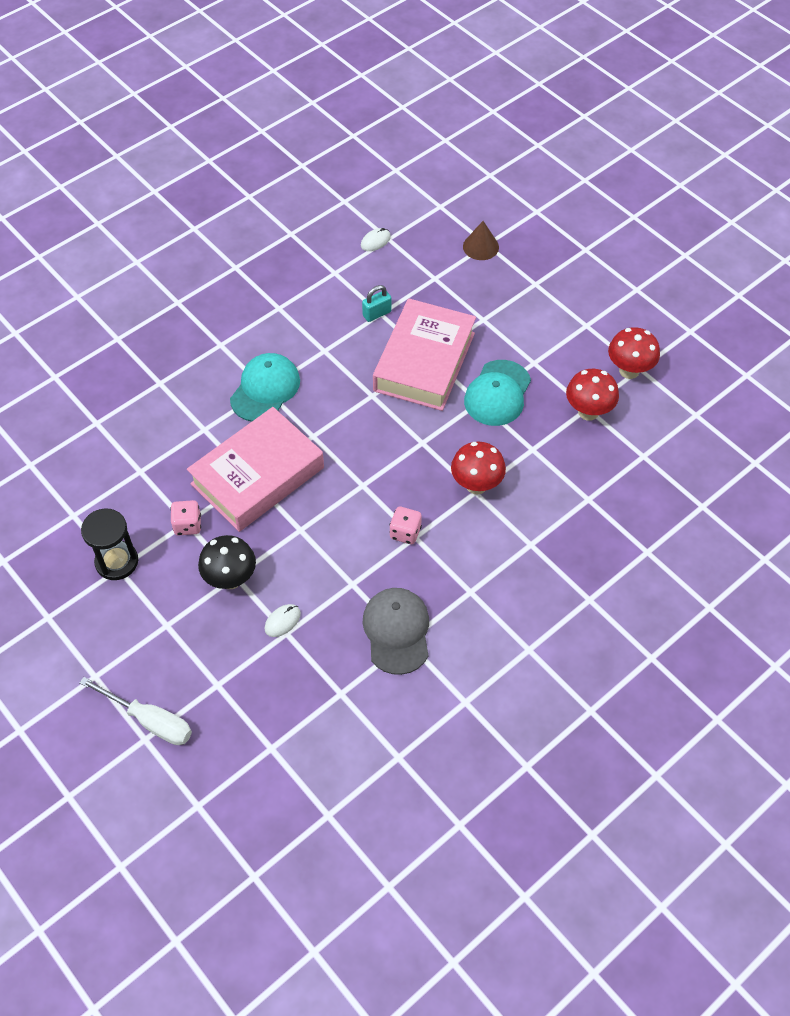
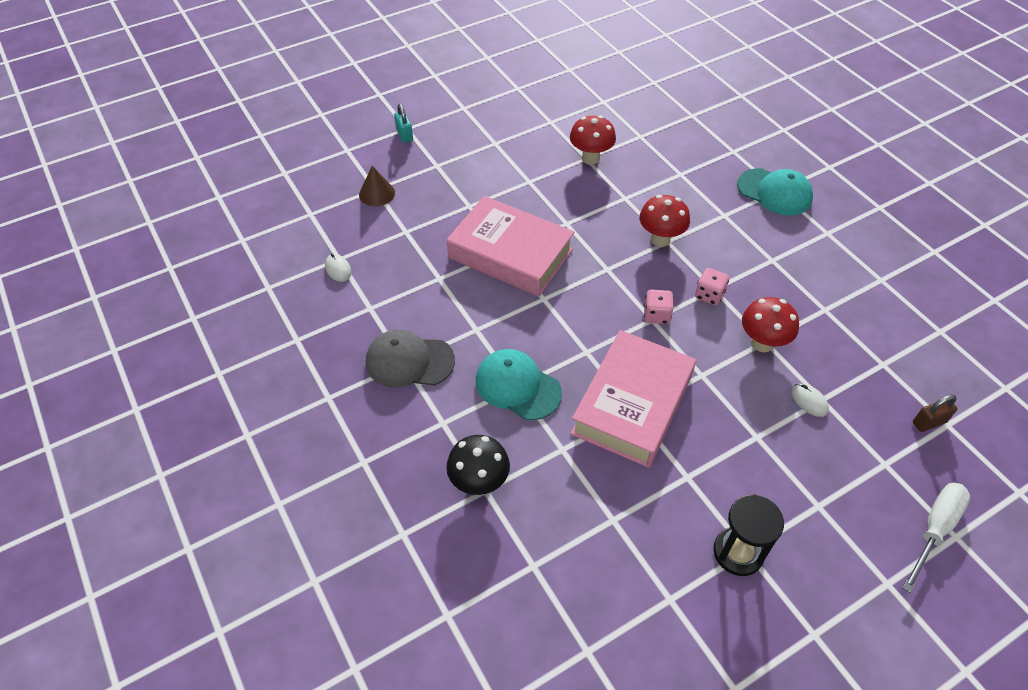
camera: 80 degrees left, 5 degrees down
(188, 525) = (691, 476): pink dice -> pink dice (656, 315)
(230, 579) = (761, 441): black mushroom -> black mushroom (479, 483)
(258, 476) = (632, 404): pink book -> pink book turned 60 degrees clockwise
(271, 730) = (929, 422): none -> brown padlock
(377, 313) = (438, 281): turquoise padlock -> turquoise padlock (404, 135)
(397, 631) = (815, 315): grey cap -> grey cap (409, 361)
(497, 393) = (559, 210): turquoise cap -> turquoise cap (774, 192)
(629, 371) = (551, 128): red mushroom -> red mushroom (762, 343)

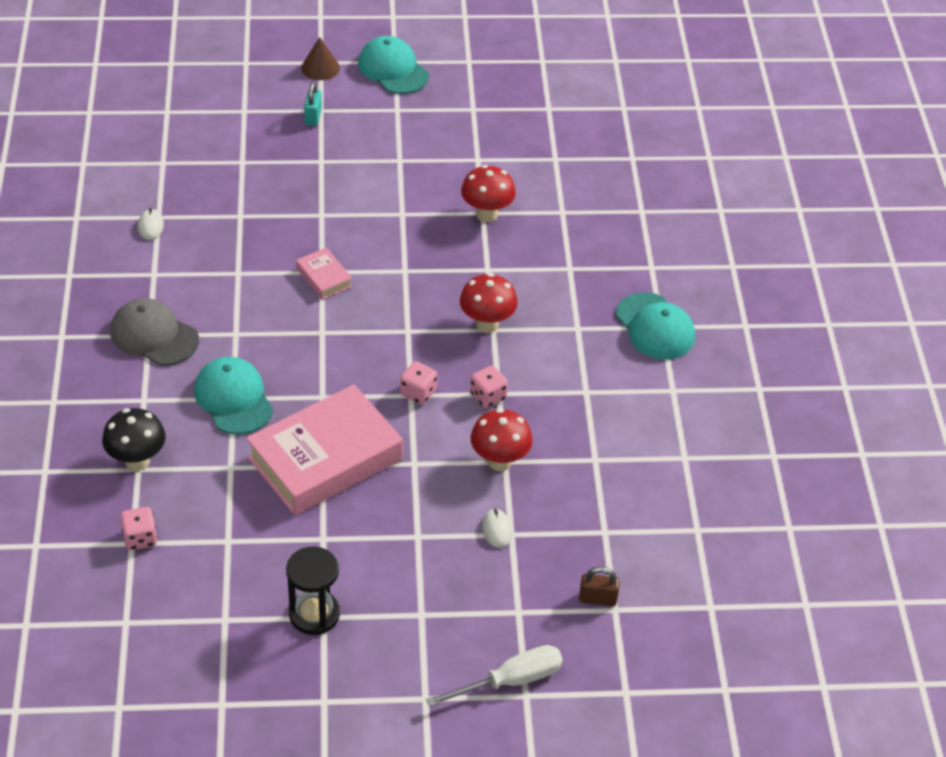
camera: 25 degrees right, 5 degrees down
(377, 193) = (240, 167): brown cone -> brown cone (320, 68)
(437, 81) = (393, 69): none -> turquoise cap
(510, 254) = (324, 278): pink book -> pink book, size x0.44
(537, 557) = (140, 538): none -> pink dice

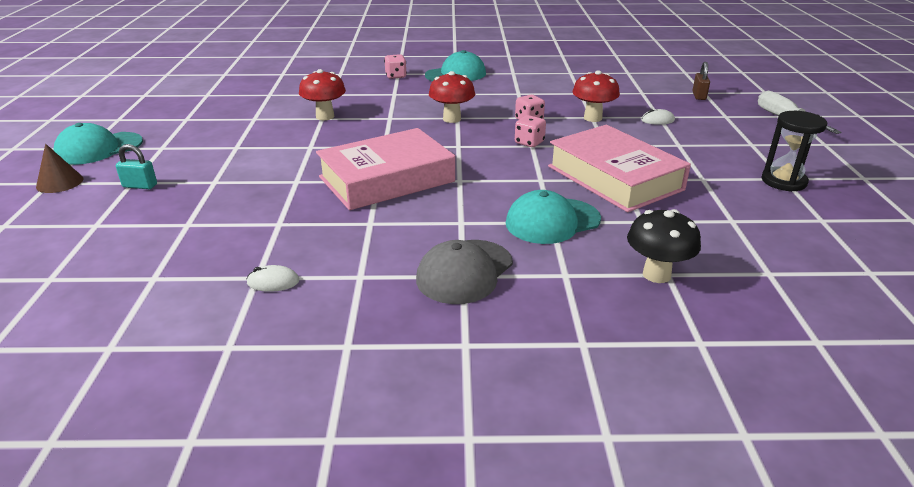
camera: 85 degrees left, 15 degrees down
(140, 538) = (760, 268): pink dice -> pink dice (395, 76)
(324, 278) = (387, 179): pink book -> pink book, size x2.30

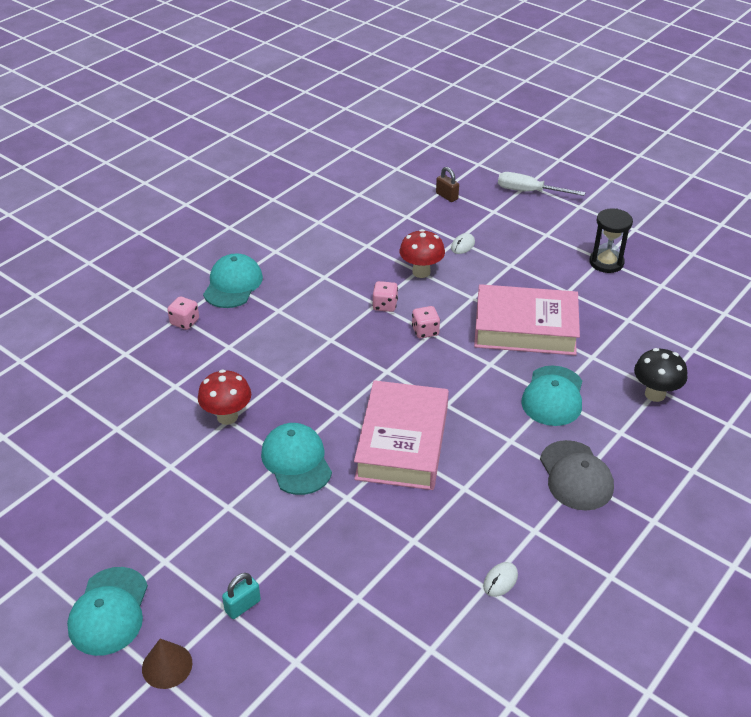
camera: 50 degrees left, 10 degrees up
(311, 151) = (296, 461): none -> turquoise cap
(452, 119) = (330, 344): red mushroom -> none

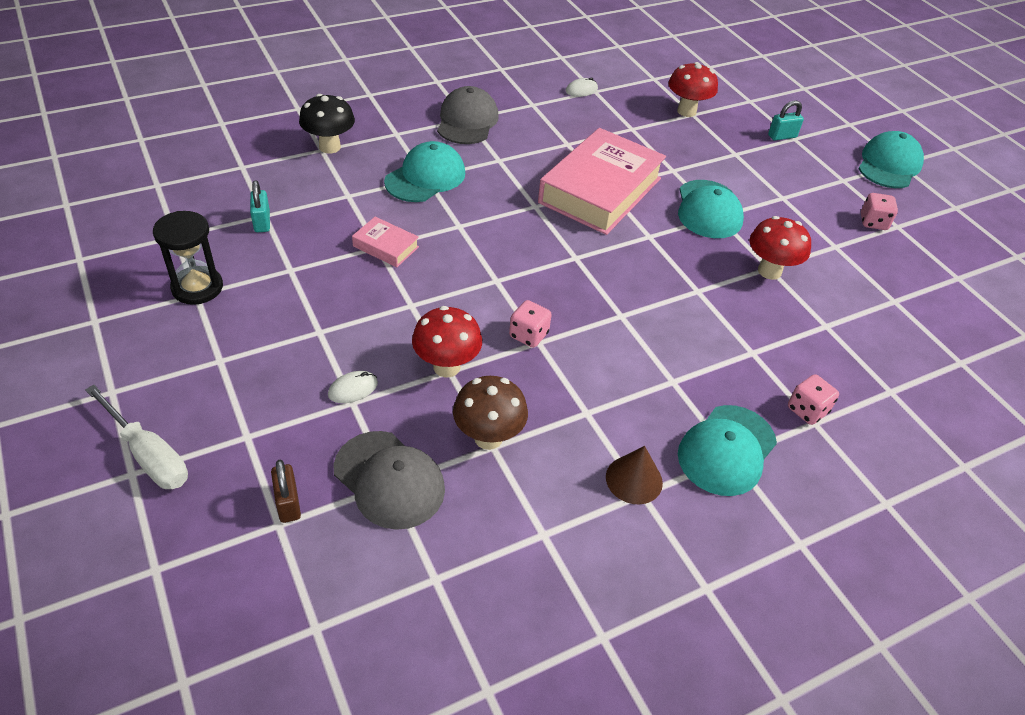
camera: 160 degrees left, 5 degrees up
(167, 666) = (843, 125): brown cone -> brown cone (634, 479)
(366, 600) = (686, 111): none -> red mushroom
(372, 248) = (488, 437): none -> brown mushroom
(408, 217) = (389, 480): none -> grey cap
(425, 331) = (502, 284): pink dice -> pink dice (873, 222)
(525, 328) = (385, 247): pink book -> pink book, size x0.44
(623, 314) = (262, 222): none -> turquoise padlock

